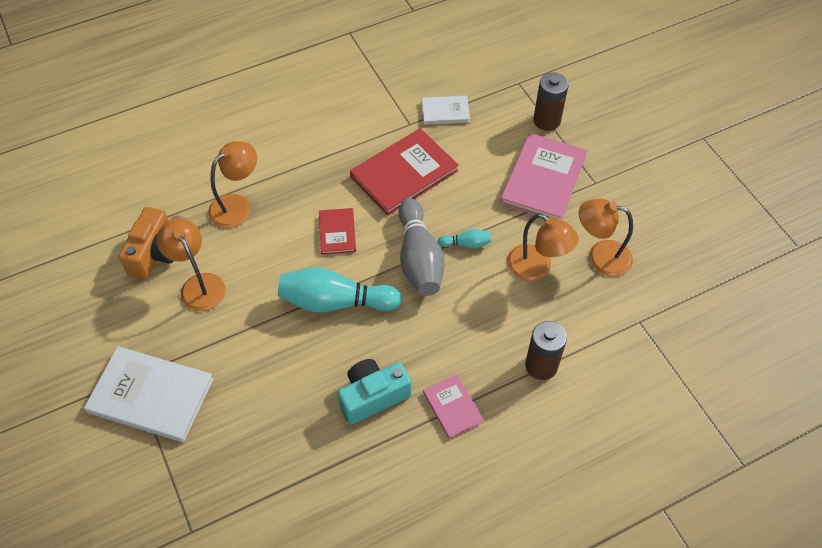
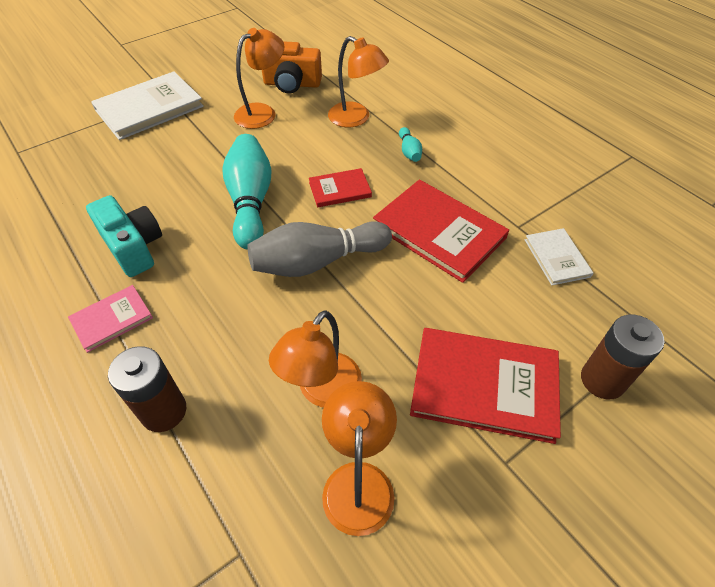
camera: 80 degrees right, 5 degrees down
(151, 395) = (149, 108): white book -> white book turned 45 degrees clockwise
(466, 244) = (348, 305): turquoise bowling pin -> turquoise bowling pin (409, 151)
(543, 179) = (484, 386): pink book -> red book

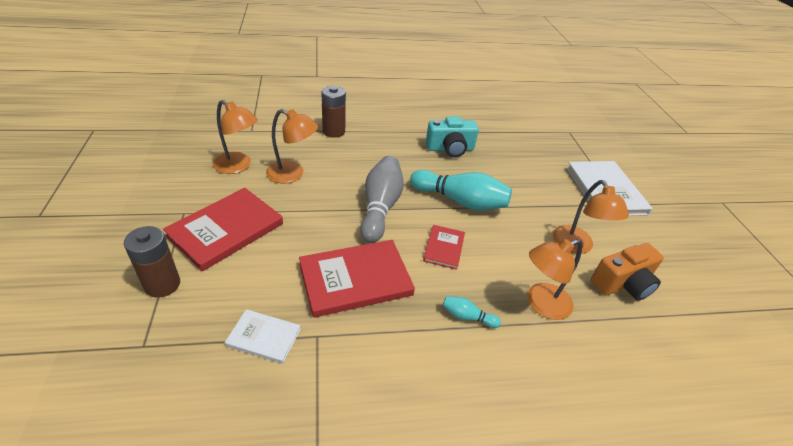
camera: 115 degrees right, 10 degrees down
(112, 319) = (401, 132): pink book -> none
(292, 84) = (623, 284): orange camera -> orange camera turned 150 degrees counterclockwise
(322, 391) = (292, 174): orange lamp -> orange lamp turned 135 degrees clockwise

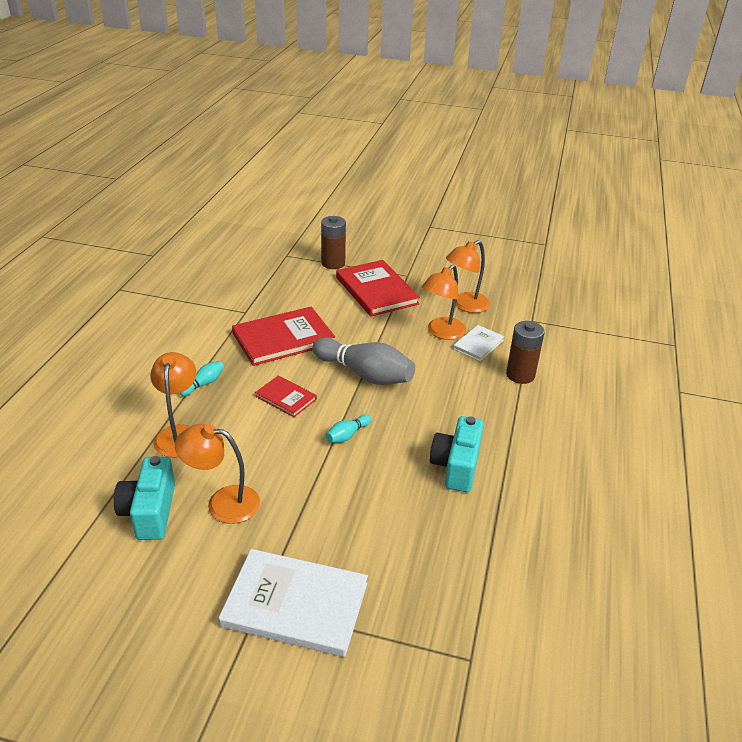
camera: 115 degrees right, 5 degrees down
(264, 337) = (260, 293): white book -> white book (478, 344)
(355, 279) = (283, 339): red book -> red book turned 60 degrees clockwise
(460, 201) = (347, 435): turquoise bowling pin -> turquoise bowling pin, size x0.46
(623, 284) = (150, 512): orange camera -> turquoise camera

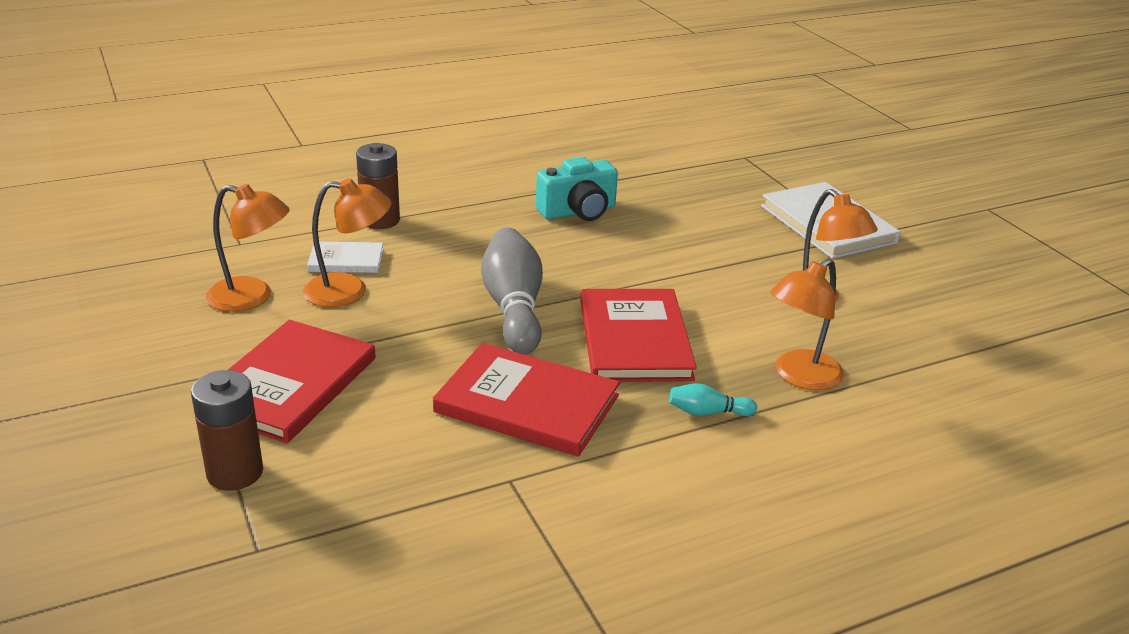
camera: 130 degrees left, 5 degrees down
(150, 512) = (896, 331): turquoise camera -> none
(286, 398) = (634, 339): red book -> red book, size x1.87
(347, 435) = (628, 277): turquoise bowling pin -> none

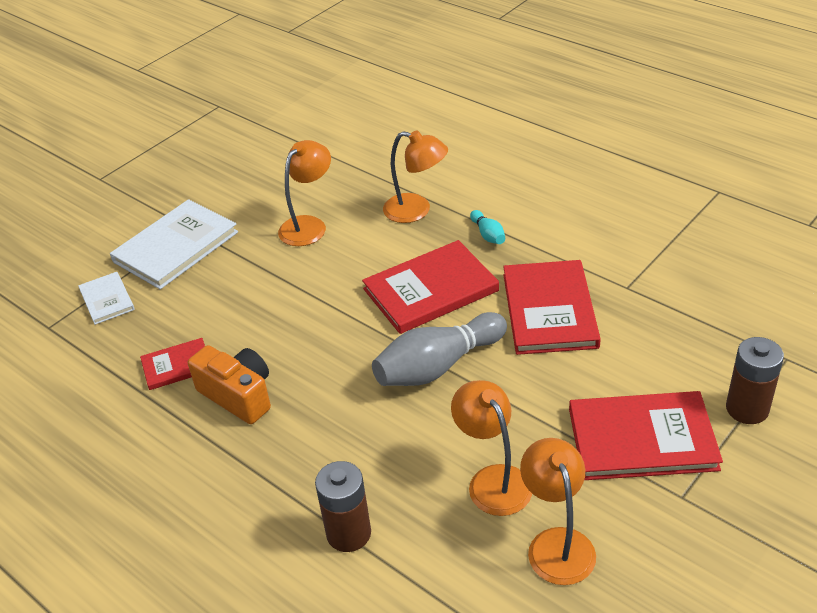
camera: 110 degrees left, 10 degrees up
(346, 260) = (443, 514): white book -> white book (107, 300)
(578, 211) = (238, 395): turquoise camera -> orange camera
(643, 195) = (177, 366): none -> red book

